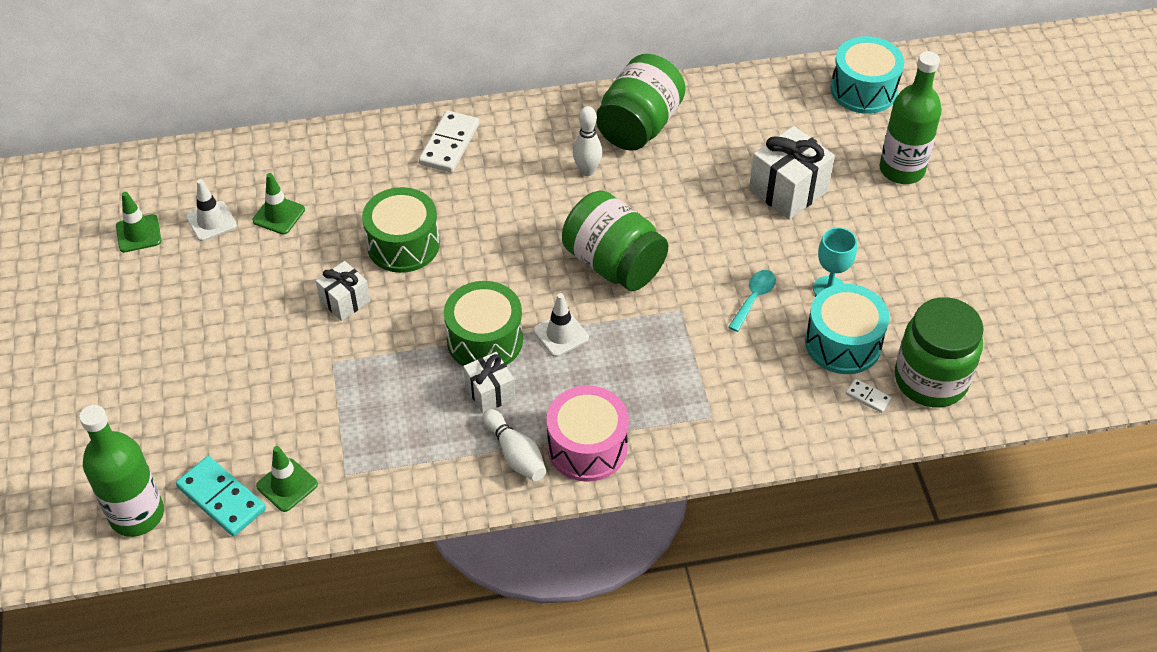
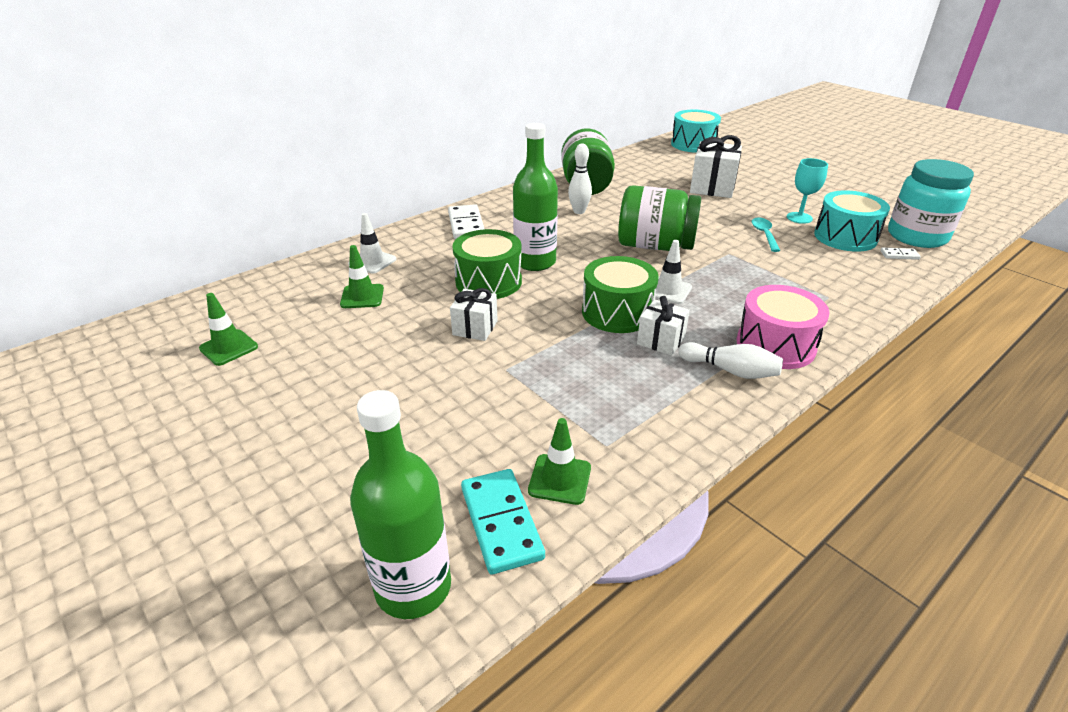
camera: 30 degrees left, 15 degrees down
(211, 221) = (300, 318): white traffic cone -> white traffic cone (372, 262)
(222, 498) = (501, 522): turquoise domino -> turquoise domino turned 60 degrees clockwise
(902, 169) = (759, 165): green bottle -> green bottle (535, 262)
(930, 380) = (916, 236): green jar -> turquoise jar

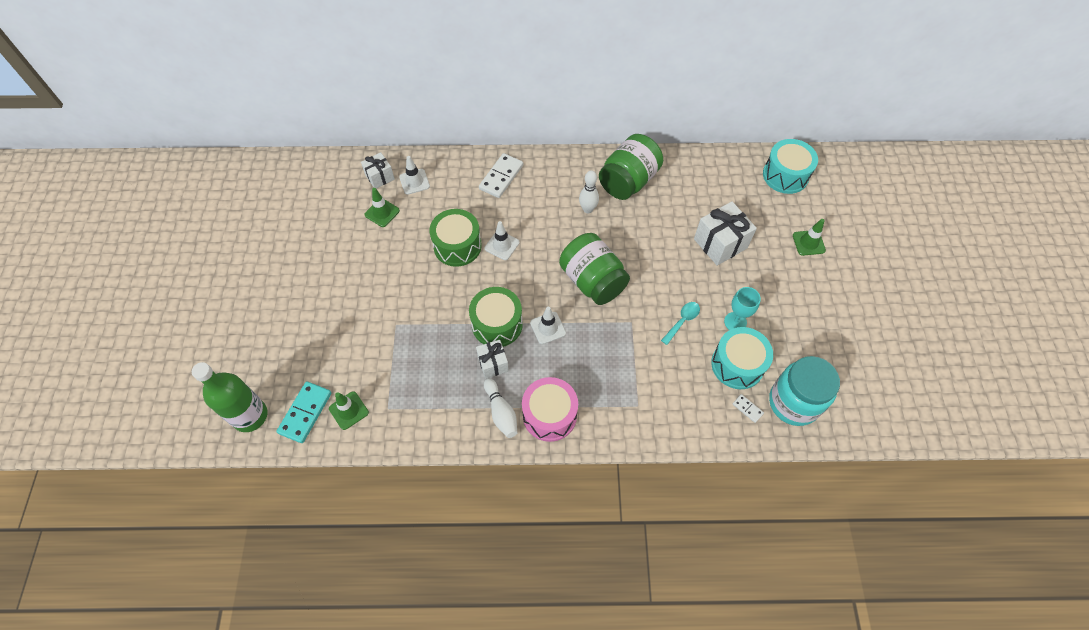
camera: 40 degrees right, 25 degrees up
(229, 348) = (291, 213): green traffic cone -> green traffic cone (808, 243)
(475, 328) = (412, 281): white gift -> white gift (380, 177)
(535, 262) = (502, 245): green bottle -> white traffic cone

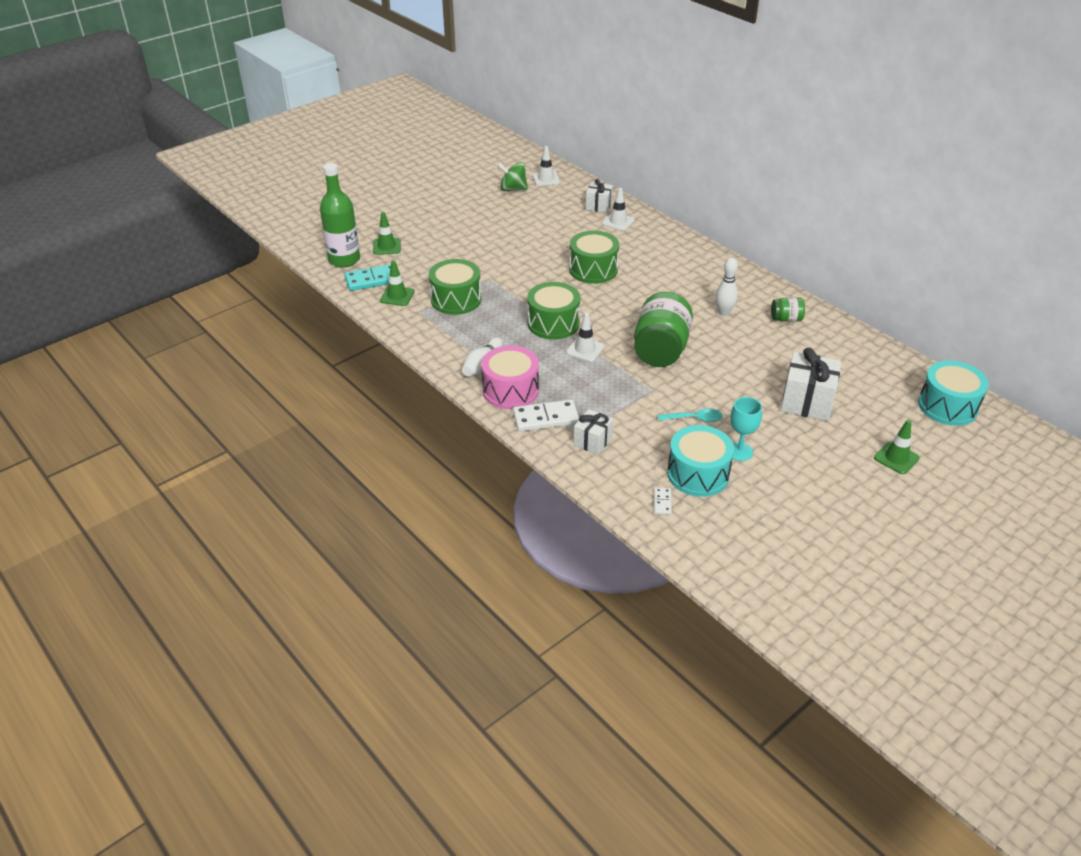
camera: 50 degrees right, 20 degrees down
(289, 213) = (513, 189): none -> green spinning top
(382, 213) = (571, 223): green traffic cone -> green traffic cone (387, 246)
(398, 369) = (456, 299): none -> green drum
(493, 364) = (517, 339): white gift -> white gift (592, 441)
(501, 177) = (685, 256): white domino -> white domino (546, 418)
(502, 245) = (625, 289): white traffic cone -> white traffic cone (546, 179)
(628, 181) = (786, 319): green jar -> green jar, size x0.47
(793, 403) = (708, 530): turquoise jar -> none

